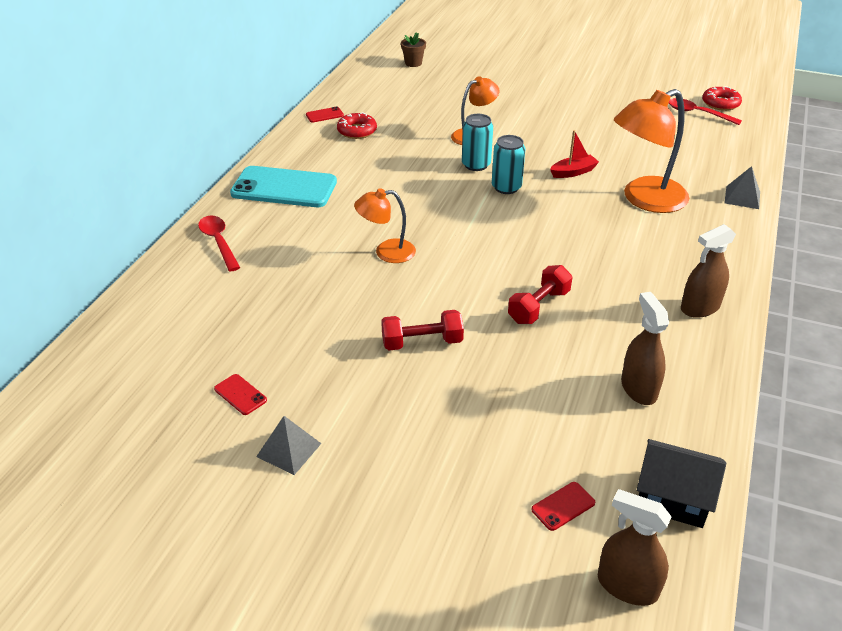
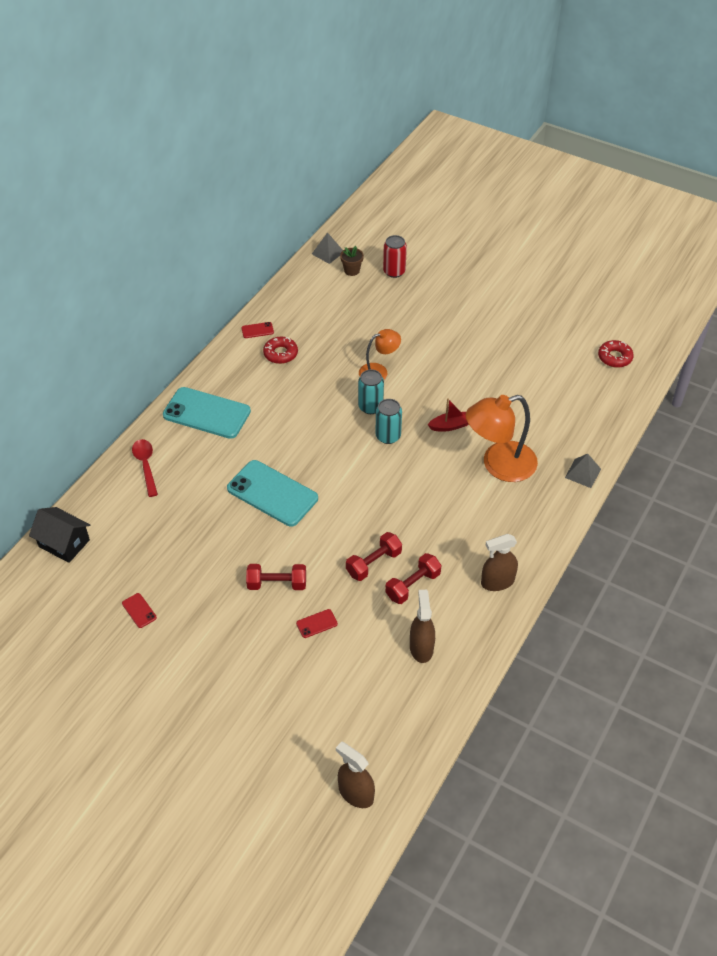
camera: 10 degrees right, 10 degrees up
(289, 450) = (164, 660): grey pyramid -> grey pyramid (328, 253)
(386, 252) = (272, 493): orange lamp -> turquoise phone
(458, 60) = (394, 271): none -> red can
(563, 506) = (334, 731): red phone -> red phone (316, 623)
(597, 323) = (413, 585): none -> red dumbbell
(672, 498) = (410, 737): black house -> black house (64, 543)
(697, 113) = (588, 368): red spoon -> none

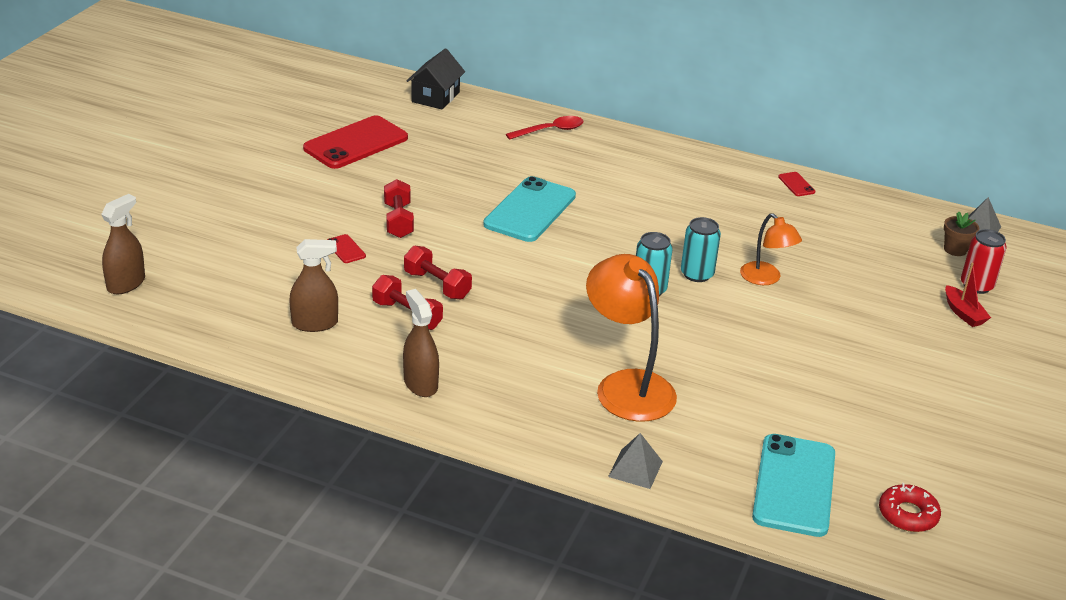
camera: 80 degrees right, 15 degrees down
(139, 610) = (356, 143): red phone -> red phone, size x2.45
(207, 413) = (641, 160): turquoise phone -> turquoise phone (794, 485)
(280, 354) = (763, 203): red donut -> none
(450, 426) = (687, 341): red boat -> red boat (963, 313)

